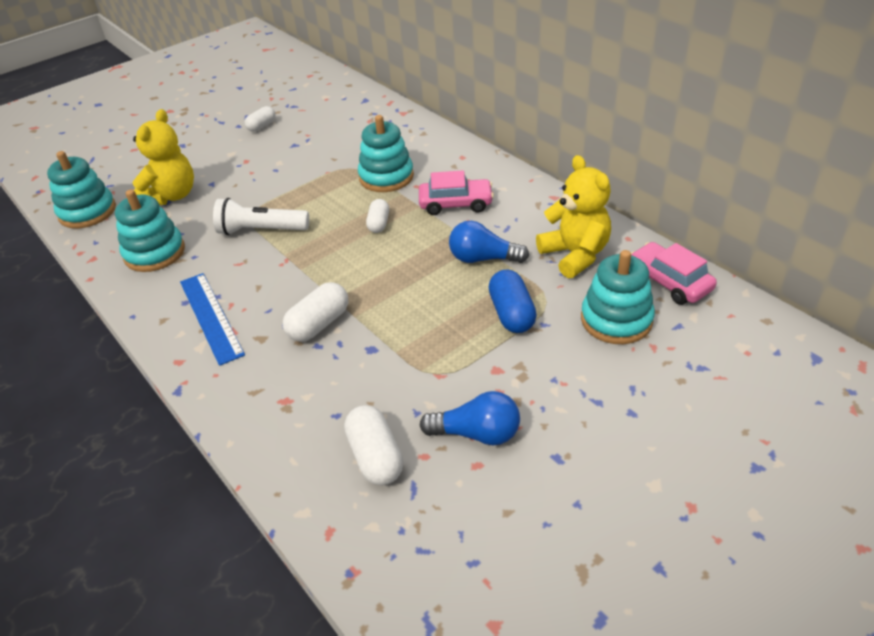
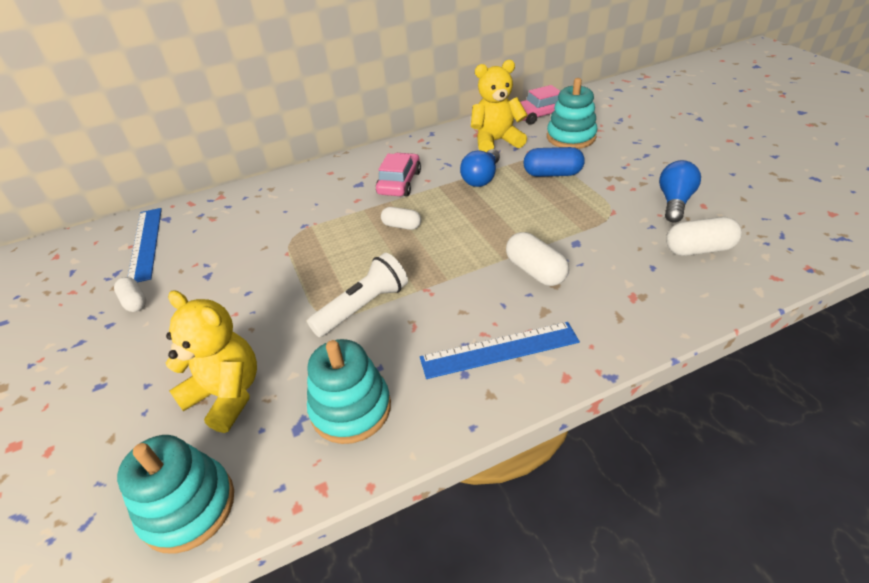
camera: 75 degrees left, 0 degrees up
(261, 230) = (363, 307): white flashlight -> white flashlight turned 150 degrees counterclockwise
(330, 104) = (145, 243): none -> blue ruler
(386, 177) = (328, 216): turquoise stacking toy -> none

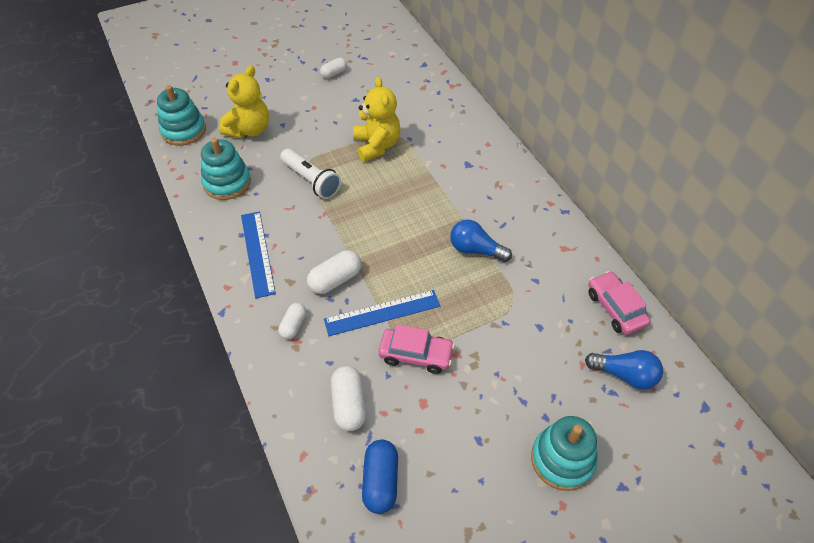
camera: 85 degrees right, 10 degrees up
(145, 243) = (394, 62): blue ruler -> blue ruler (382, 313)
(399, 183) = (469, 191): pink car -> pink car (416, 355)
(401, 226) = (403, 196): white capsule -> white capsule (293, 325)
(496, 141) = (549, 264): yellow teddy bear -> yellow teddy bear (377, 145)
(552, 174) = (482, 307): blue capsule -> blue capsule (380, 481)
(571, 137) = (561, 333): turquoise stacking toy -> turquoise stacking toy (562, 460)
(674, 202) = (426, 404): blue light bulb -> blue light bulb (625, 375)

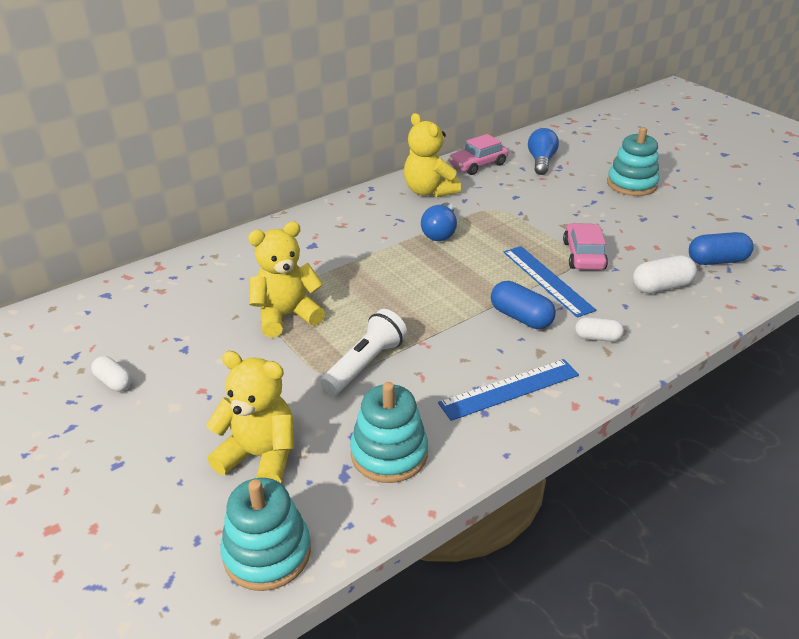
camera: 100 degrees left, 15 degrees down
(335, 280) = (521, 317): white capsule -> blue capsule
(555, 254) = (429, 191): none -> yellow teddy bear

